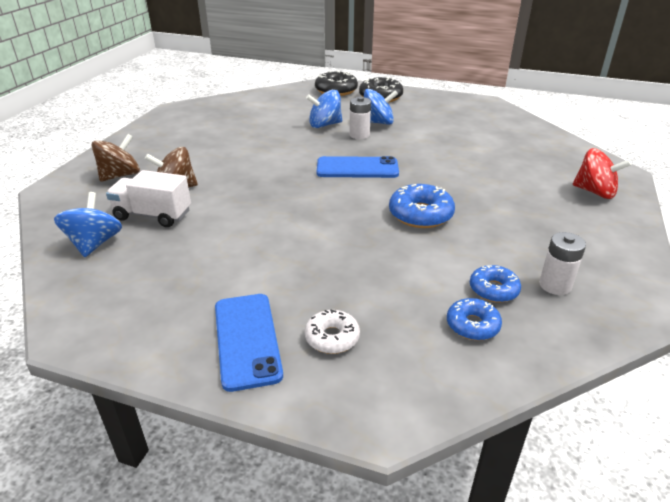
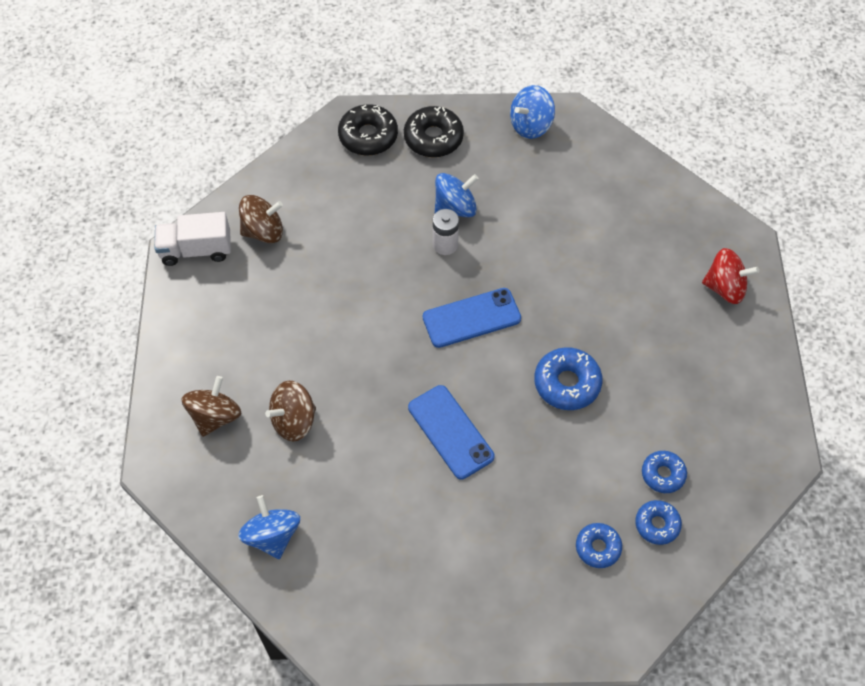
camera: 20 degrees left, 25 degrees up
(153, 215) = (300, 473): white truck -> white truck (196, 250)
(235, 111) = (263, 231): none -> brown spinning top
(247, 340) = (486, 604): blue phone -> blue phone (450, 432)
(325, 125) = (393, 232): blue spinning top -> blue spinning top (530, 125)
(332, 338) = (552, 578): white donut -> none
(396, 327) = (598, 547): none -> blue donut
(555, 285) = (711, 451): white battery -> none

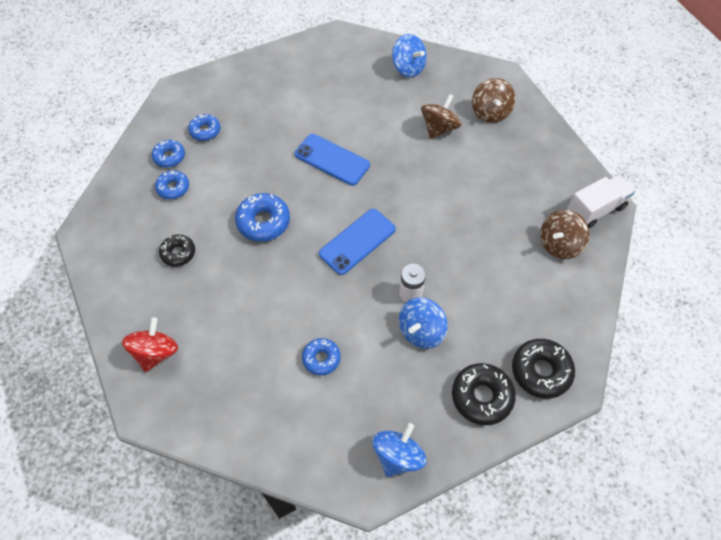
camera: 155 degrees right, 0 degrees up
(563, 221) = (321, 358): none -> blue donut
(677, 385) = (178, 253): none -> black donut
(725, 288) = (156, 352): red spinning top -> red spinning top turned 120 degrees clockwise

